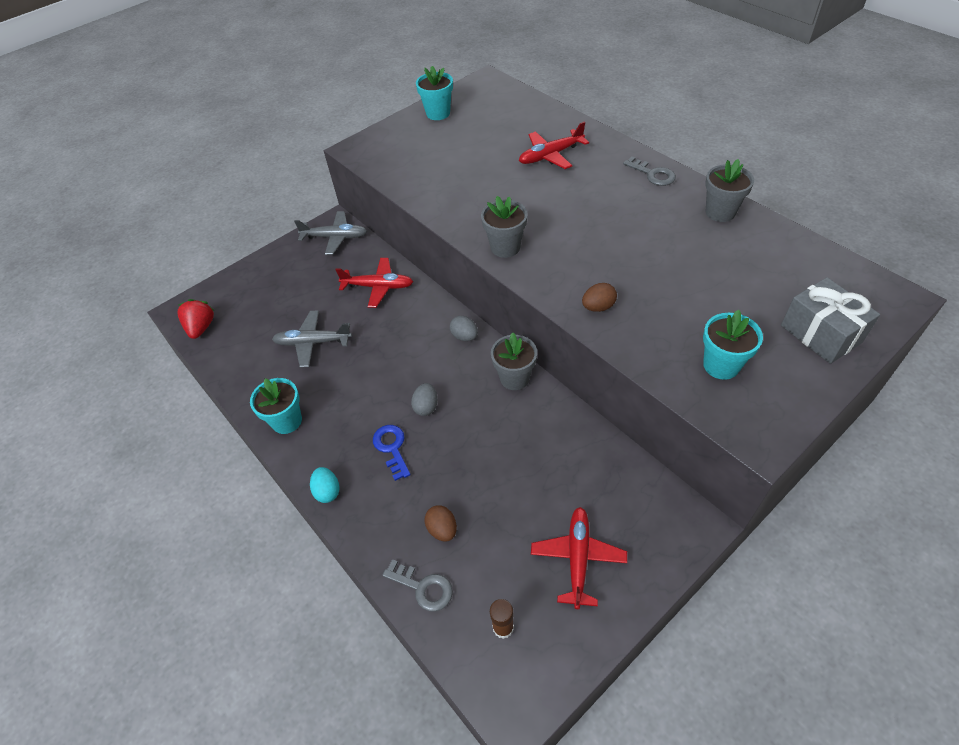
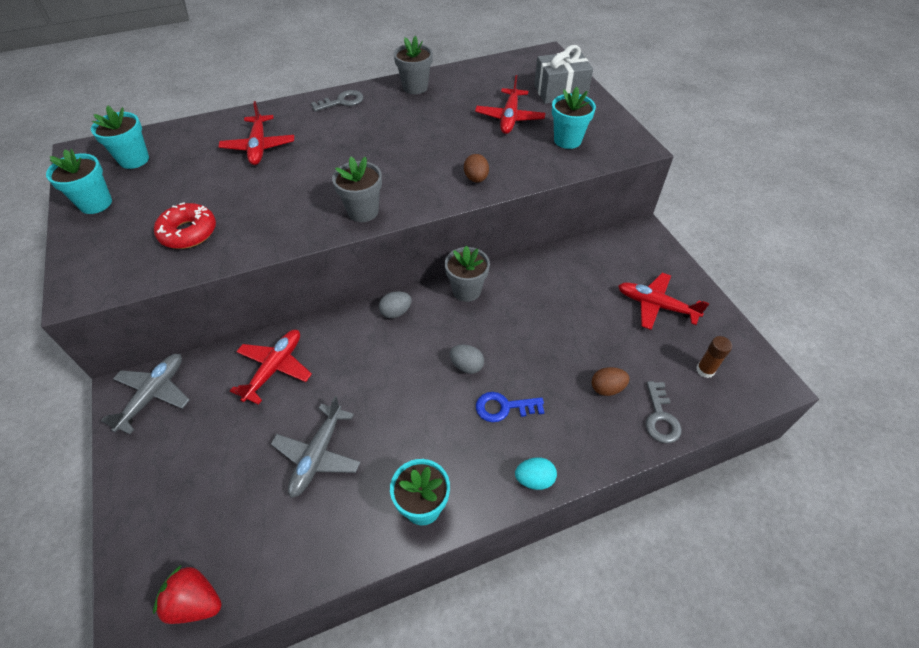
camera: 75 degrees left, 0 degrees up
(423, 587) = (660, 418): grey key -> grey key turned 135 degrees clockwise
(431, 167) = (188, 232): none -> red donut
(493, 105) = (134, 160): none -> turquoise flower pot
(725, 302) = (509, 118): none -> red plane

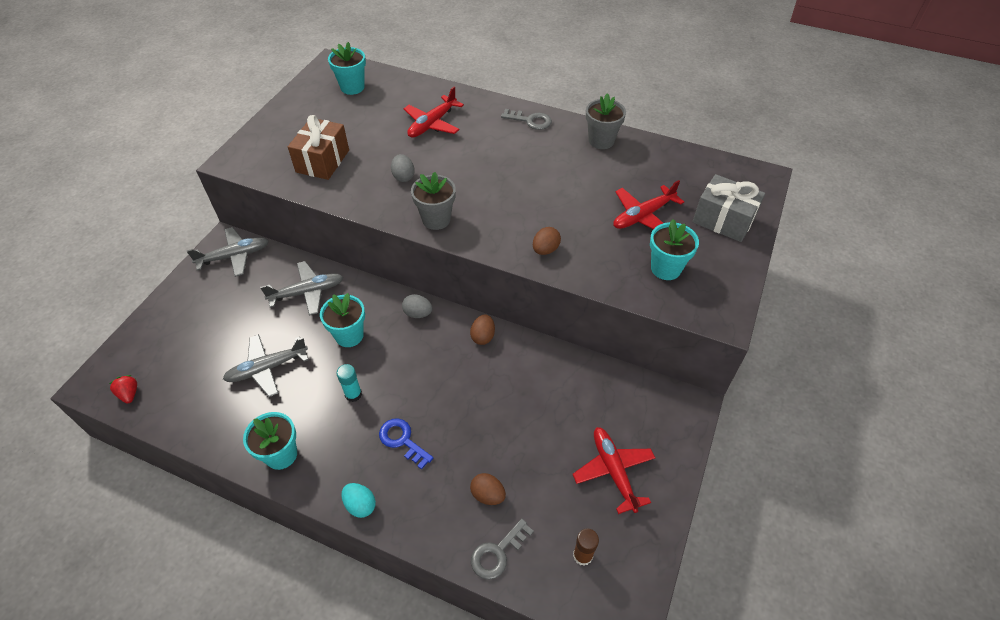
camera: 45 degrees right, 0 degrees up
(95, 203) = (300, 106): turquoise flower pot -> turquoise flower pot (349, 335)
(188, 232) = (323, 161): red donut -> brown gift
(195, 602) = (129, 394): red strawberry -> red strawberry, size x0.65
(274, 368) = (307, 292): red plane -> grey plane
(422, 409) = (353, 394): none -> turquoise glue stick
(466, 290) = (483, 336): grey flower pot -> brown egg
(466, 366) = (415, 390): grey egg -> grey egg (403, 177)

